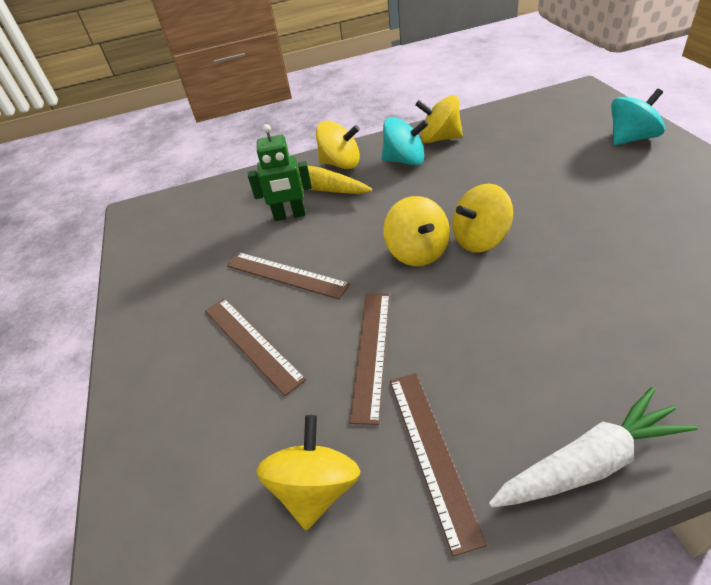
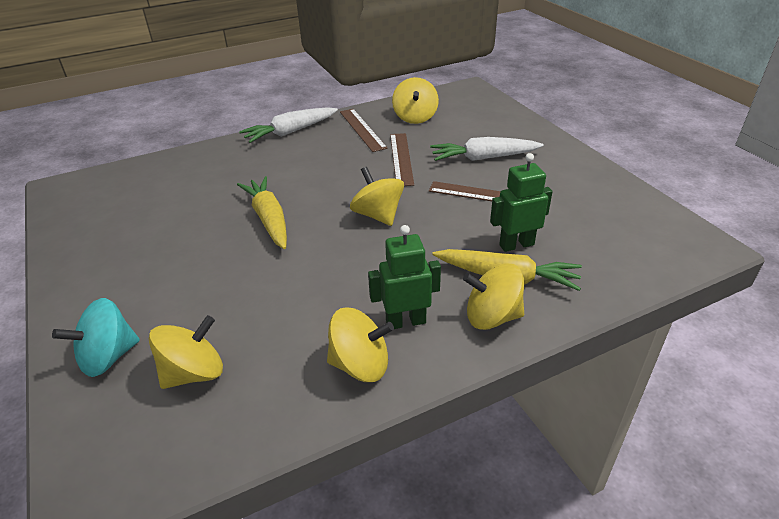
camera: 165 degrees right, 5 degrees down
(252, 343) = (483, 158): brown ruler -> white carrot
(405, 160) = (405, 321): turquoise spinning top -> green robot
(480, 239) = (324, 227): yellow spinning top -> yellow spinning top (194, 373)
(550, 251) = (269, 219): none -> yellow carrot

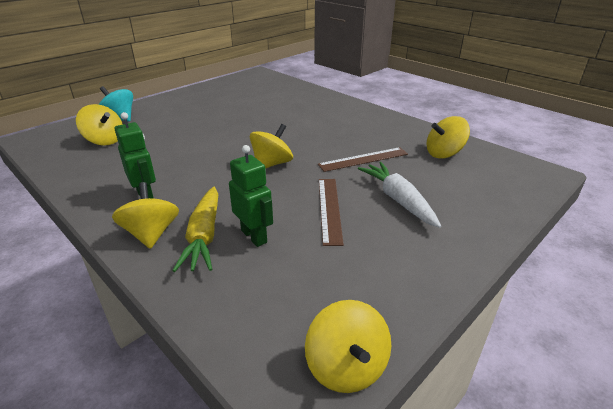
camera: 70 degrees right, 5 degrees down
(269, 219) = (250, 128): yellow carrot -> none
(290, 132) = (367, 111): white carrot -> none
(360, 365) = (104, 187): yellow spinning top -> yellow spinning top (346, 367)
(362, 129) = (397, 135): brown ruler -> none

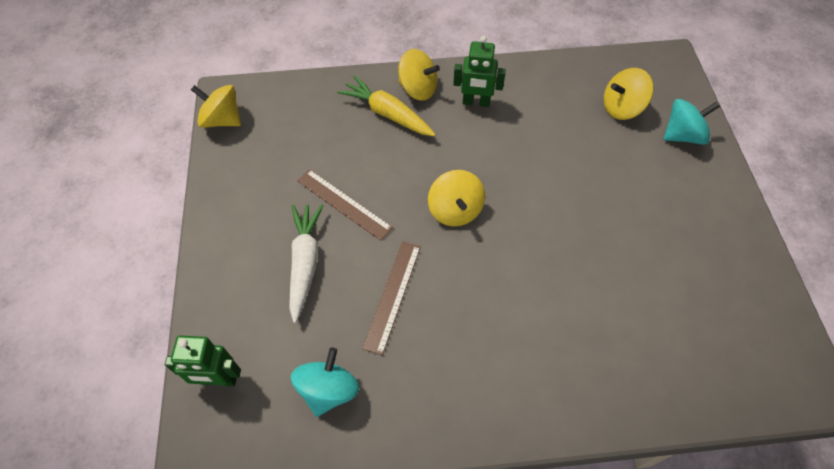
camera: 130 degrees right, 25 degrees up
(254, 236) = (359, 139): green robot -> green robot (219, 379)
(398, 200) = (305, 262): white carrot -> white carrot turned 105 degrees counterclockwise
(444, 153) = (328, 390): yellow spinning top -> turquoise spinning top

